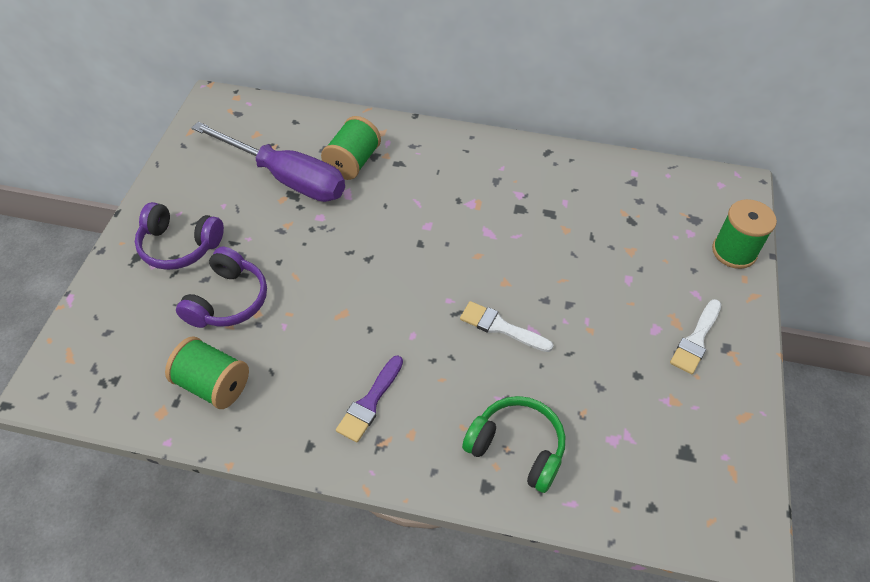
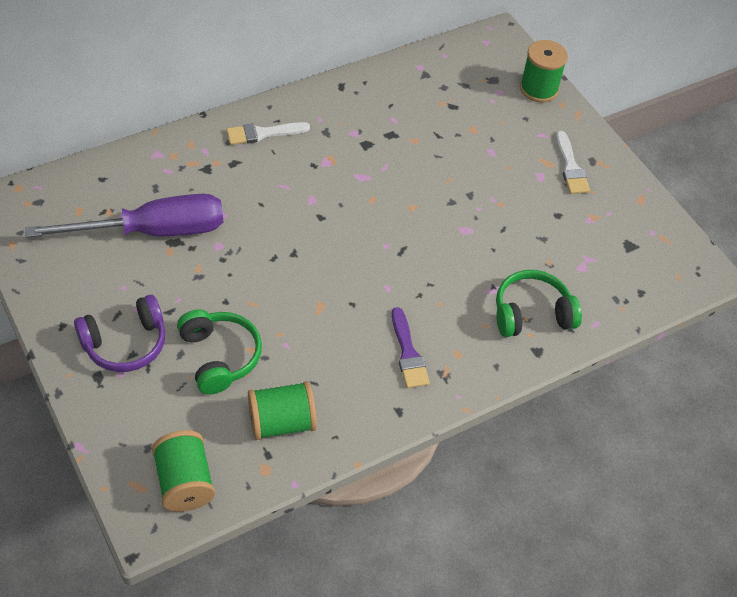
camera: 45 degrees left, 0 degrees up
(228, 300) = (219, 357): purple headphones -> green headphones
(352, 162) = (195, 184): green spool -> green spool (184, 482)
(501, 327) = (441, 241): white brush -> white brush (263, 133)

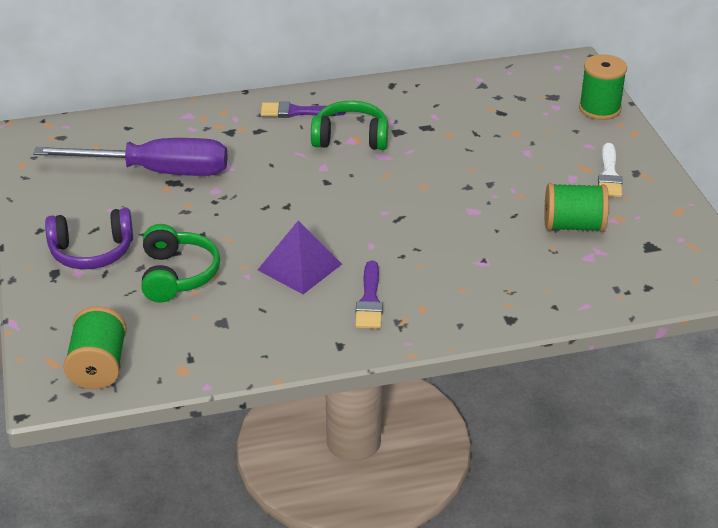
camera: 20 degrees right, 15 degrees down
(263, 133) = (297, 112): white brush -> purple brush
(282, 422) = (215, 335): green spool -> green spool (573, 226)
(331, 325) = (299, 267): none -> purple pyramid
(531, 313) = (516, 287): green headphones -> green headphones (350, 138)

